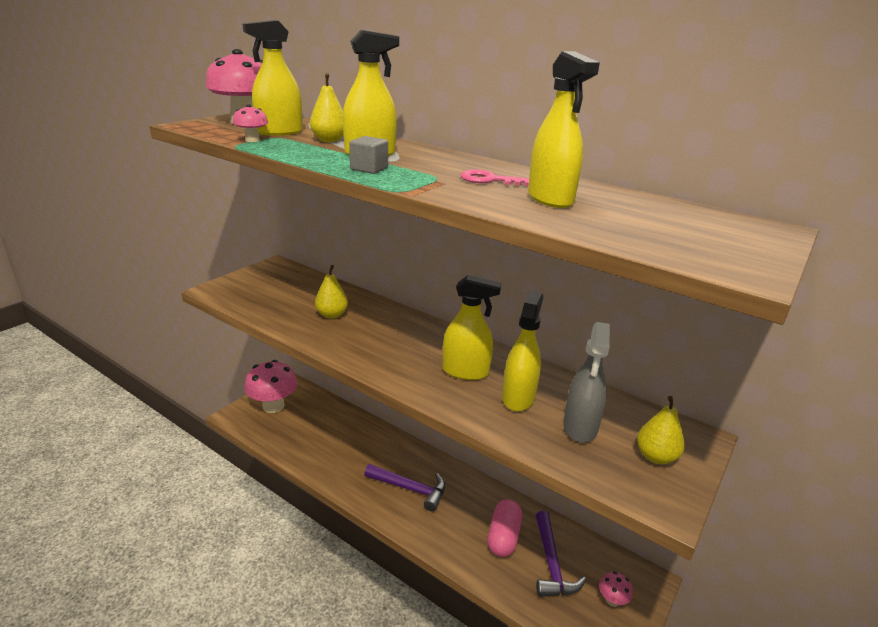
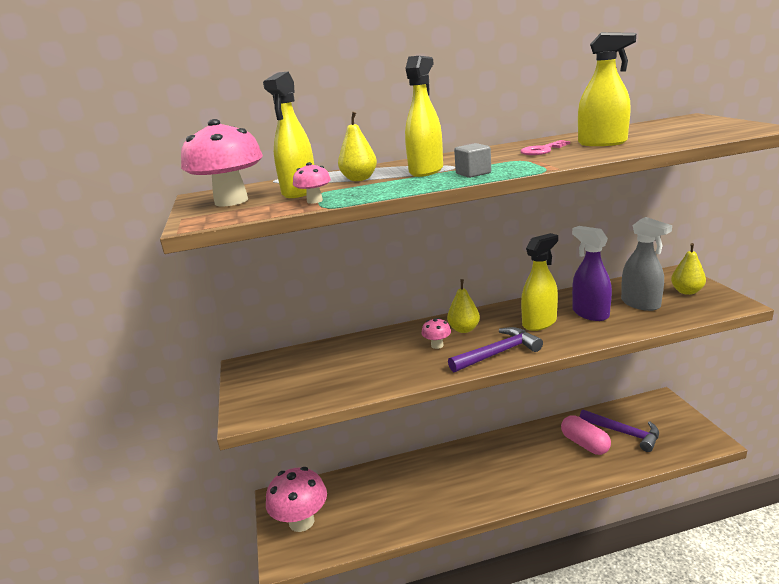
camera: 45 degrees left, 5 degrees down
(331, 315) = (386, 358): yellow pear -> yellow pear (464, 329)
(410, 489) = (498, 472): purple hammer -> purple hammer (498, 353)
(518, 397) = (590, 313): yellow spray bottle -> purple spray bottle
(612, 600) = (669, 422): pink mushroom -> pink mushroom (437, 345)

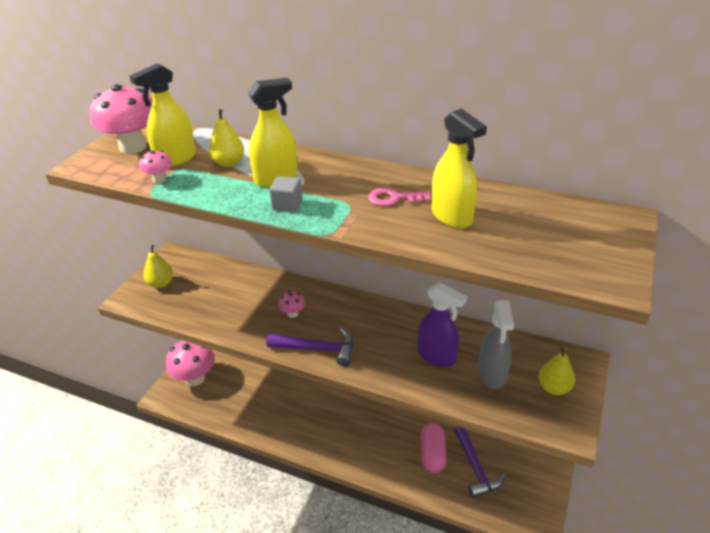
camera: 35 degrees right, 15 degrees up
(464, 329) = (329, 310): yellow pear -> yellow pear (161, 283)
(539, 323) = (386, 340): yellow spray bottle -> none
(590, 313) = (437, 356): purple spray bottle -> purple spray bottle turned 120 degrees clockwise

